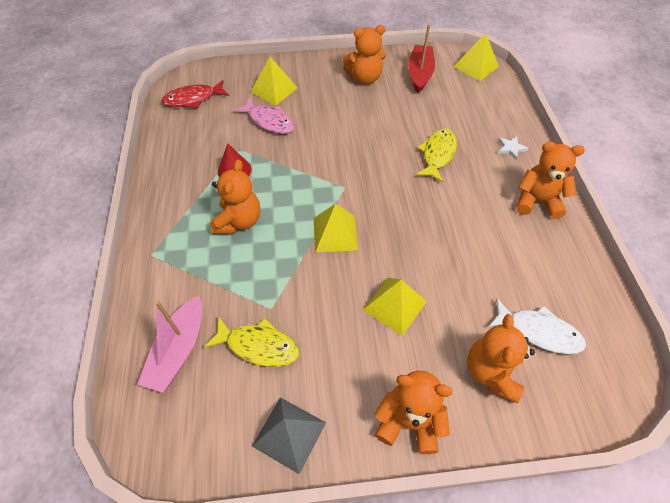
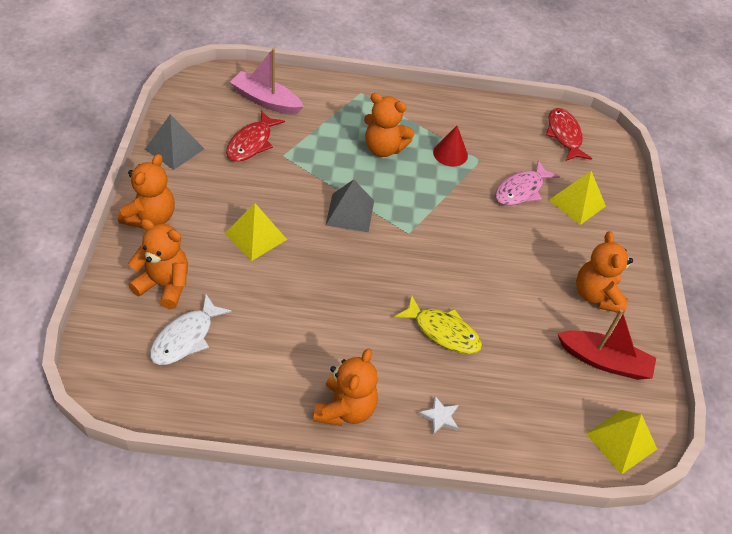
camera: 95 degrees right, 5 degrees down
(258, 346) = (251, 143): yellow fish -> red fish
(335, 233) = (350, 212): yellow pyramid -> grey pyramid

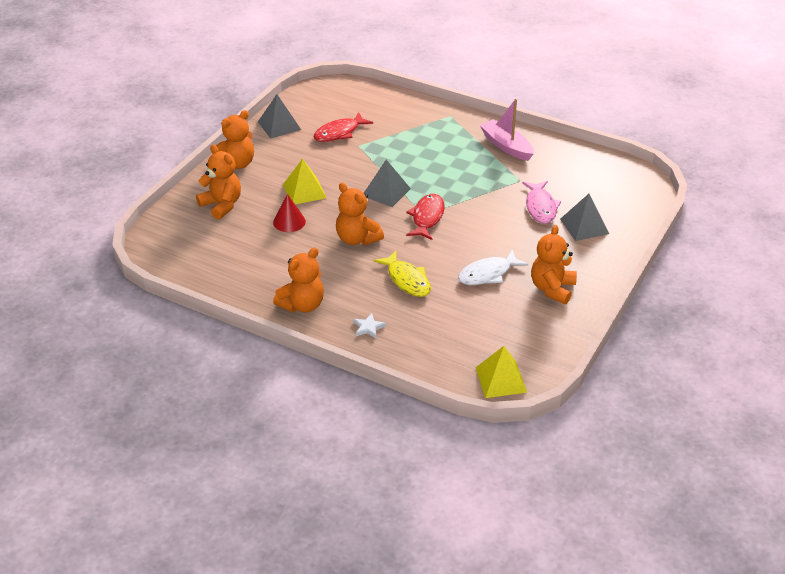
camera: 30 degrees right, 10 degrees down
(186, 338) = (218, 238): white fish -> white fish (488, 274)
(266, 100) = (368, 107): pink boat -> pink boat (506, 146)
(383, 148) = (442, 156): orange teddy bear -> orange teddy bear (357, 239)
(450, 153) = (497, 171): red cone -> red cone (289, 222)
(521, 190) = (540, 207): pink fish -> pink fish turned 75 degrees counterclockwise
(564, 135) = (610, 178): red fish -> red fish (427, 217)
(577, 203) = (584, 226): yellow pyramid -> grey pyramid
(604, 361) = (525, 330): red boat -> none

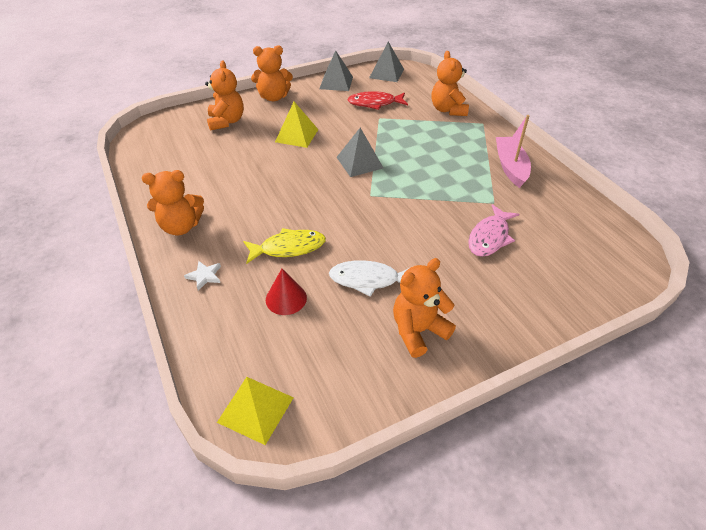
camera: 35 degrees right, 5 degrees up
(289, 222) = (257, 154): red cone -> red cone (286, 298)
(357, 239) = (291, 191): orange teddy bear -> orange teddy bear (448, 110)
(407, 280) = (289, 248): yellow fish -> yellow fish turned 105 degrees counterclockwise
(427, 217) = (370, 199): red fish -> none
(584, 226) = (520, 278): grey pyramid -> grey pyramid (386, 73)

